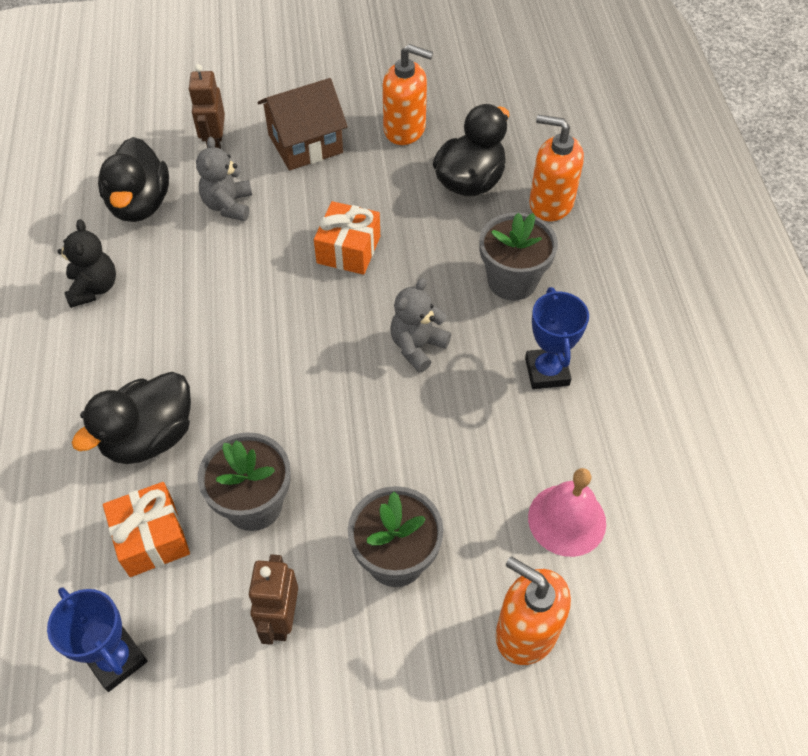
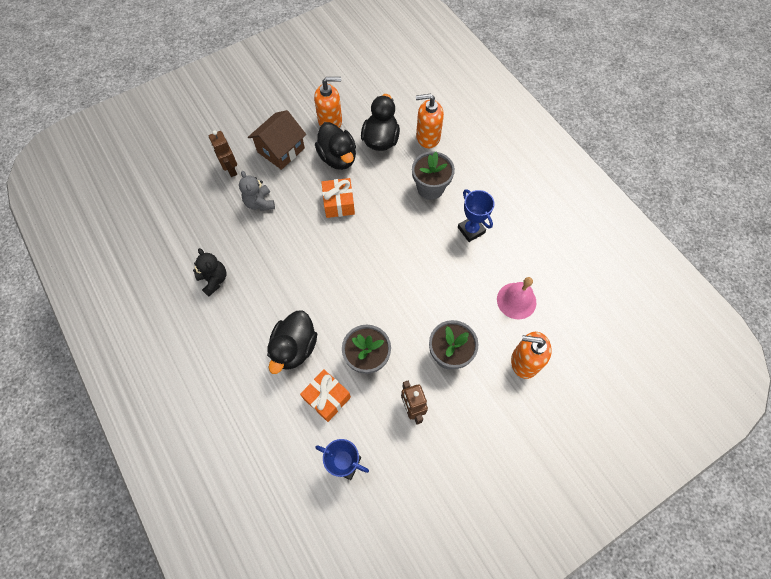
camera: 25 degrees left, 10 degrees up
(140, 204) = (209, 221): black duck -> black duck (338, 158)
(417, 346) = (402, 242): grey teddy bear -> none

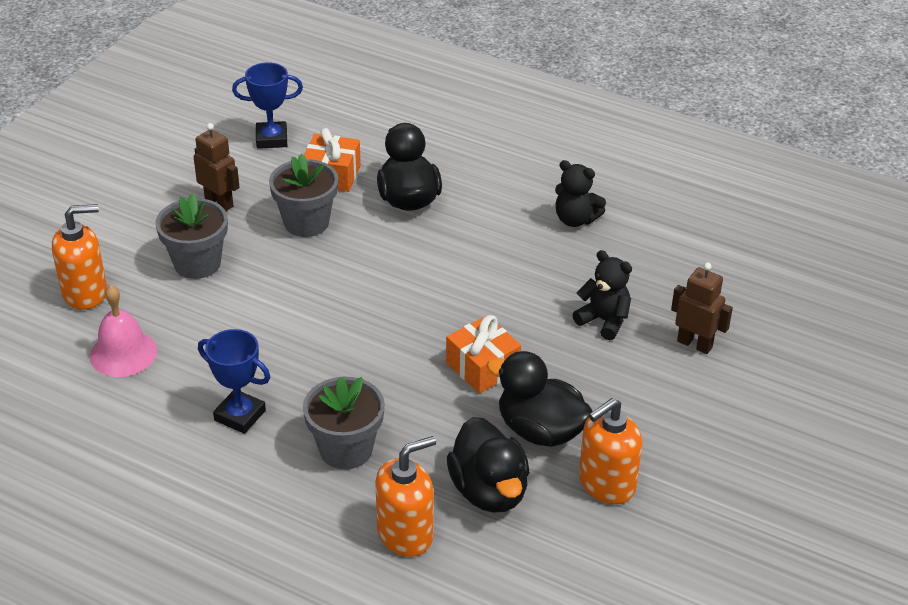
camera: 150 degrees right, 25 degrees down
(260, 203) = (604, 320): grey teddy bear -> black teddy bear
(281, 150) = (645, 403): brown house -> none

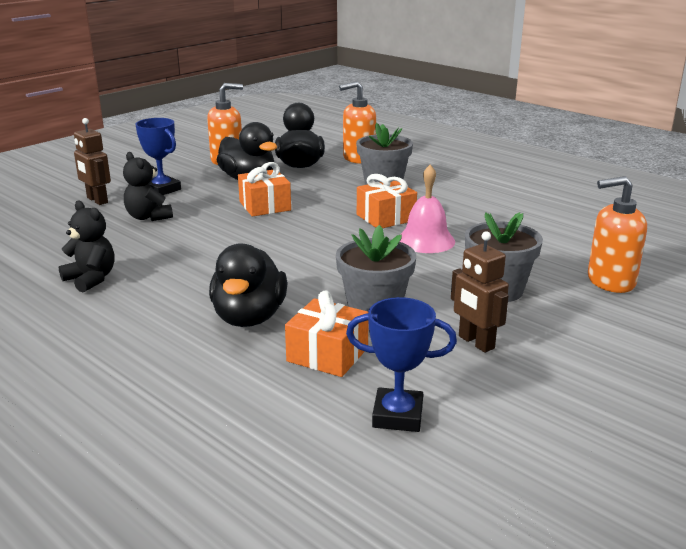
camera: 165 degrees left, 15 degrees down
(123, 353) = (557, 240): pink bell -> pink bell (426, 240)
(240, 415) = (456, 203): blue trophy -> blue trophy (162, 189)
(325, 366) = (386, 218): none -> orange gift

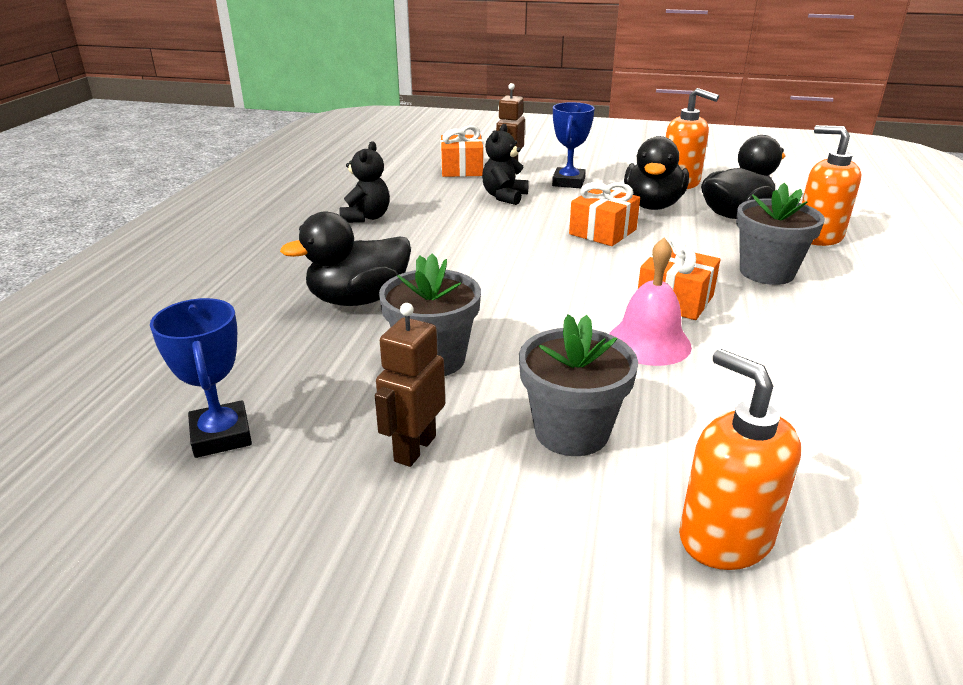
camera: 60 degrees right, 5 degrees up
(327, 354) = (317, 360): orange gift -> orange gift (461, 169)

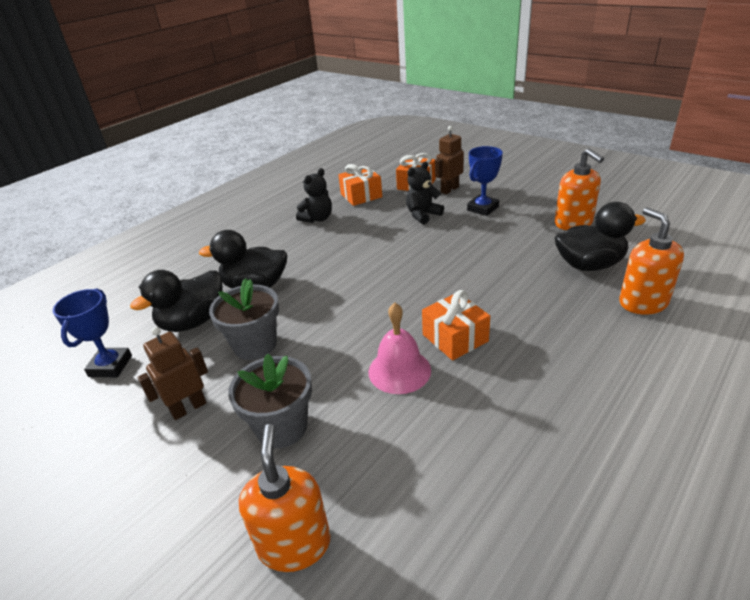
camera: 30 degrees right, 5 degrees up
(602, 232) = (463, 261): orange gift -> orange gift (361, 196)
(652, 205) = (527, 243): black duck -> black duck (193, 321)
(766, 272) = (556, 329): grey flower pot -> none

